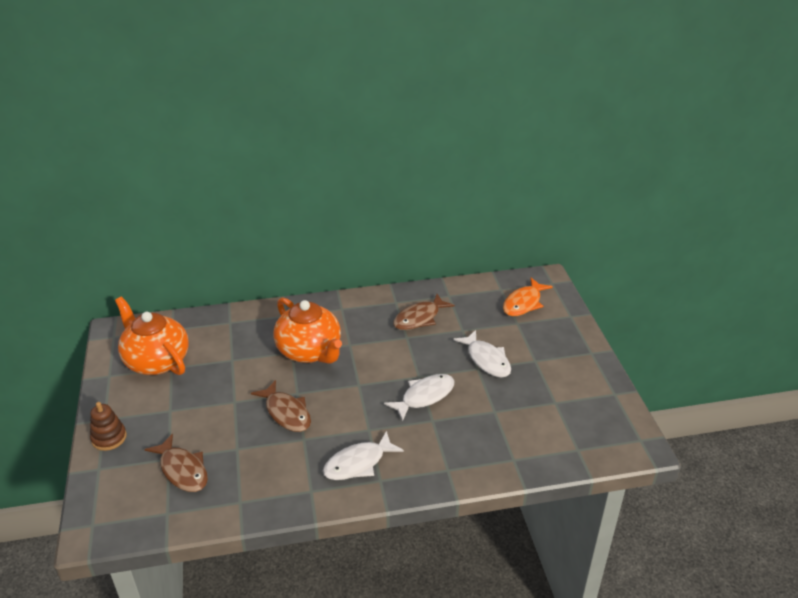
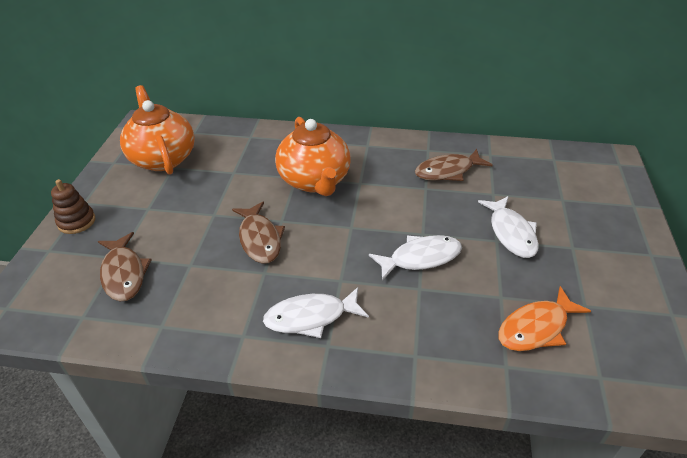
camera: 20 degrees right, 5 degrees up
(523, 303) = (577, 179): orange fish -> orange fish (536, 328)

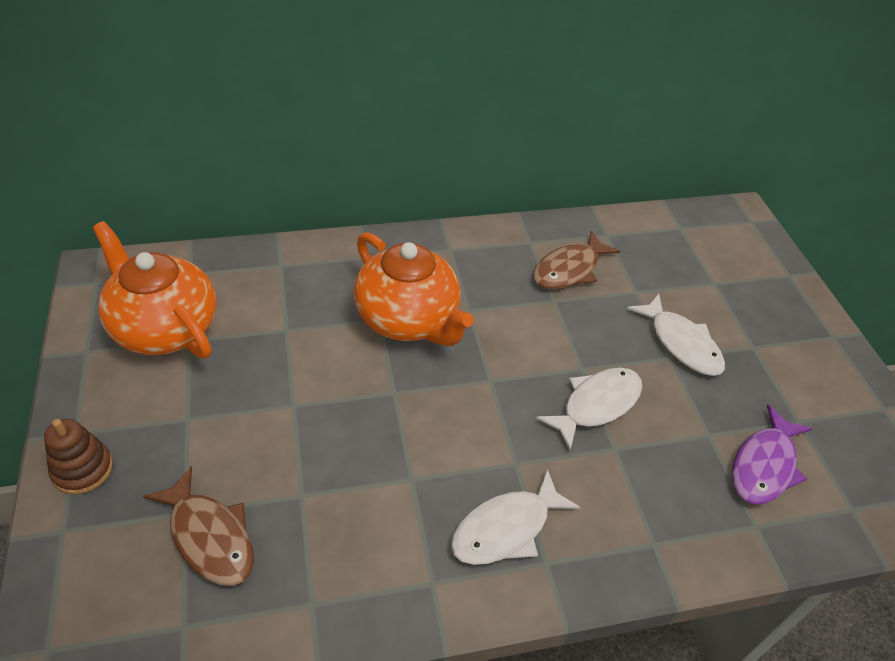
camera: 25 degrees left, 5 degrees up
(260, 239) = (380, 429): brown fish -> none
(536, 328) = (764, 465): orange fish -> purple fish

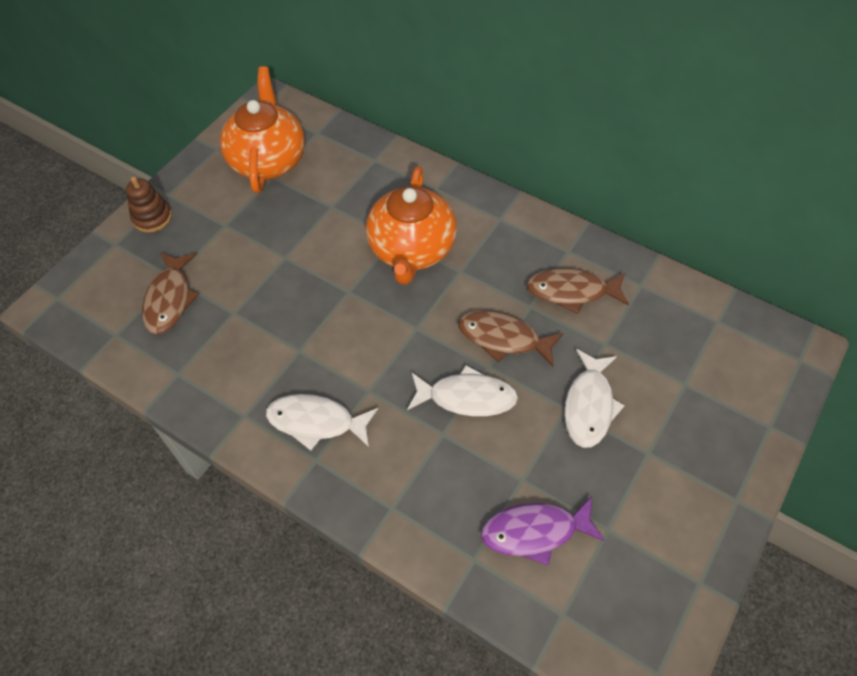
camera: 50 degrees right, 10 degrees up
(565, 339) = (503, 338): none -> brown fish

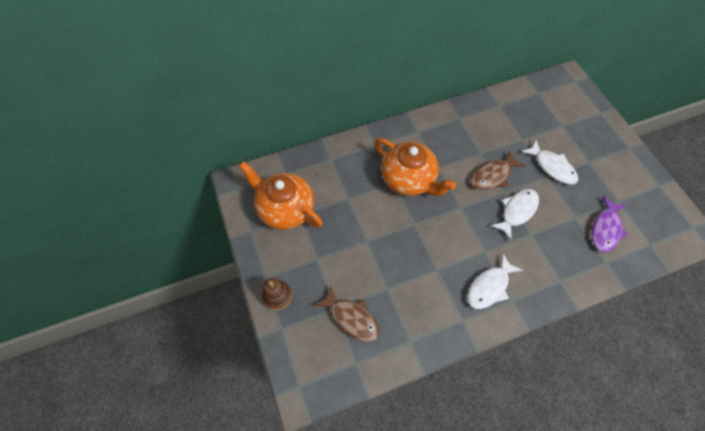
camera: 55 degrees left, 5 degrees up
(572, 291) = (484, 132): brown fish -> none

